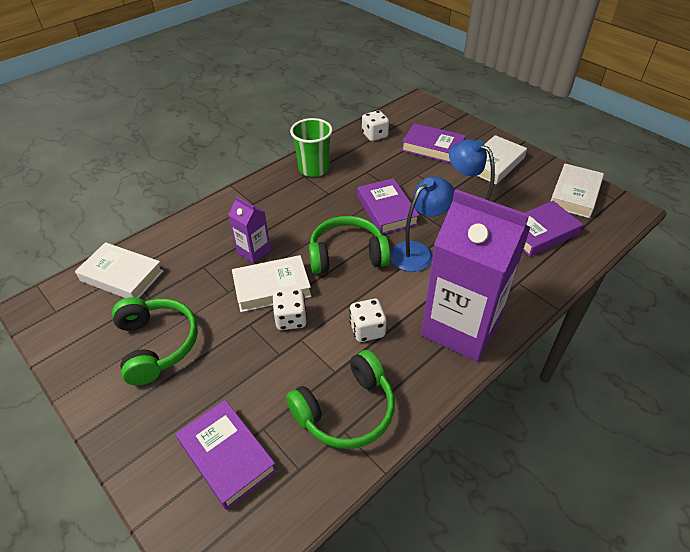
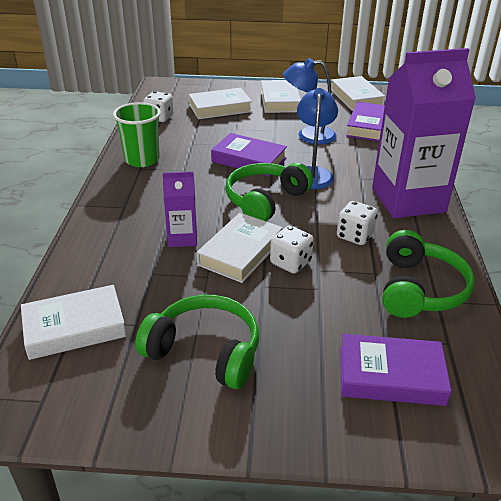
camera: 45 degrees left, 10 degrees down
(433, 148) = (220, 108): purple book -> white book

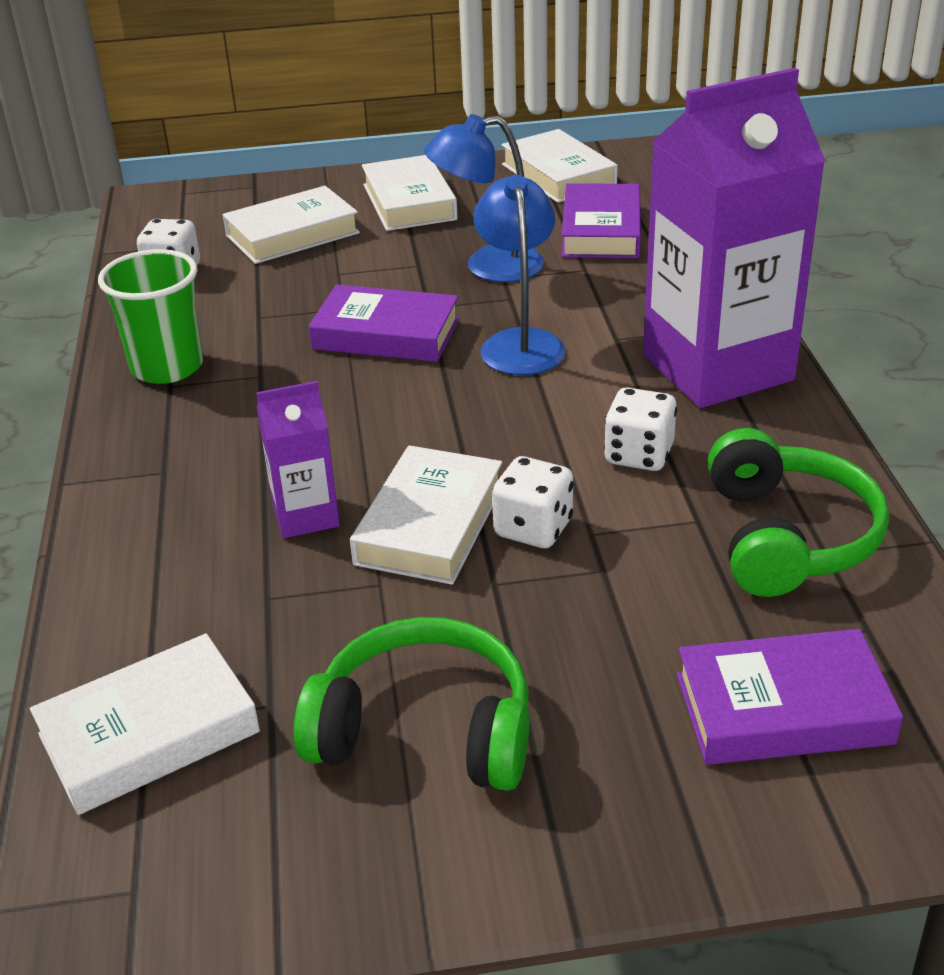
camera: 10 degrees left, 0 degrees up
(265, 201) = (445, 413): green headphones -> none

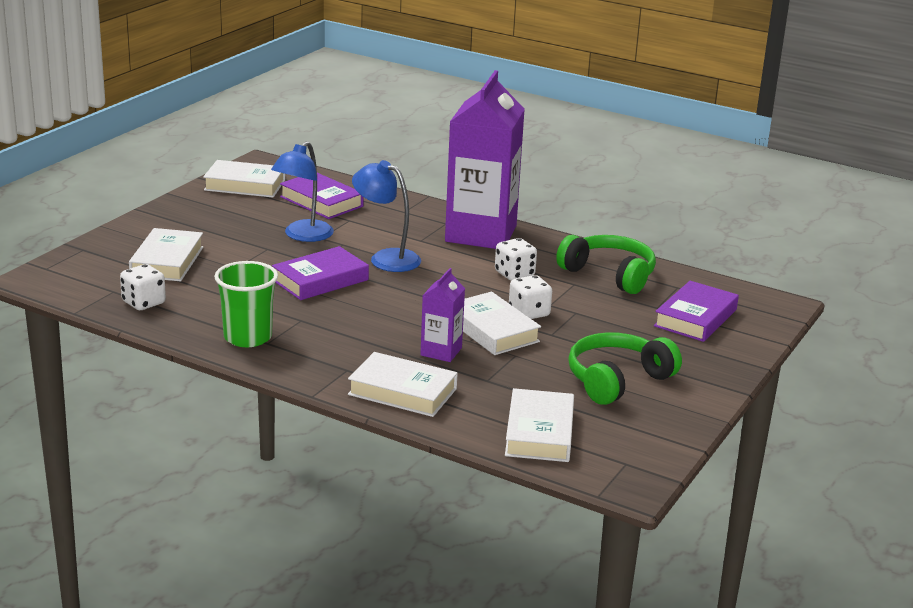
camera: 55 degrees left, 10 degrees down
(409, 202) = (195, 224): white book -> white book (402, 391)

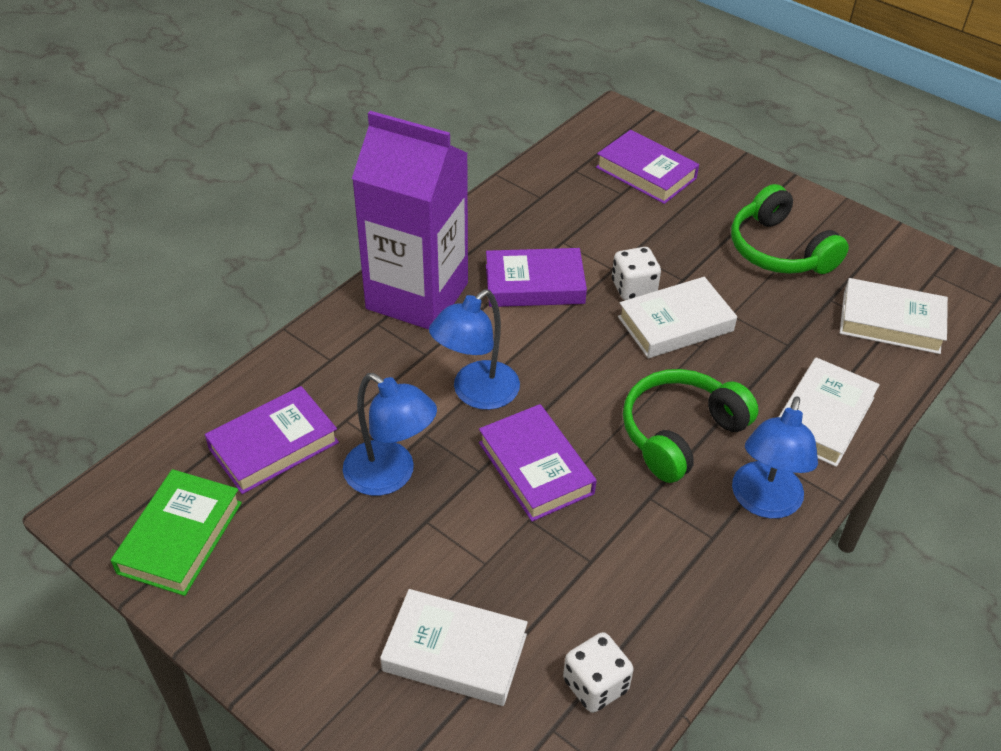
camera: 80 degrees left, 20 degrees up
(245, 185) = (180, 537): white book -> green book
(248, 337) = (700, 558): green cup -> none
(304, 363) = (764, 502): none -> blue lamp
(441, 351) = (727, 373): purple carton -> none
(514, 274) = (534, 284): white dice -> purple book
(609, 275) = (542, 211): green headphones -> green headphones (680, 433)

